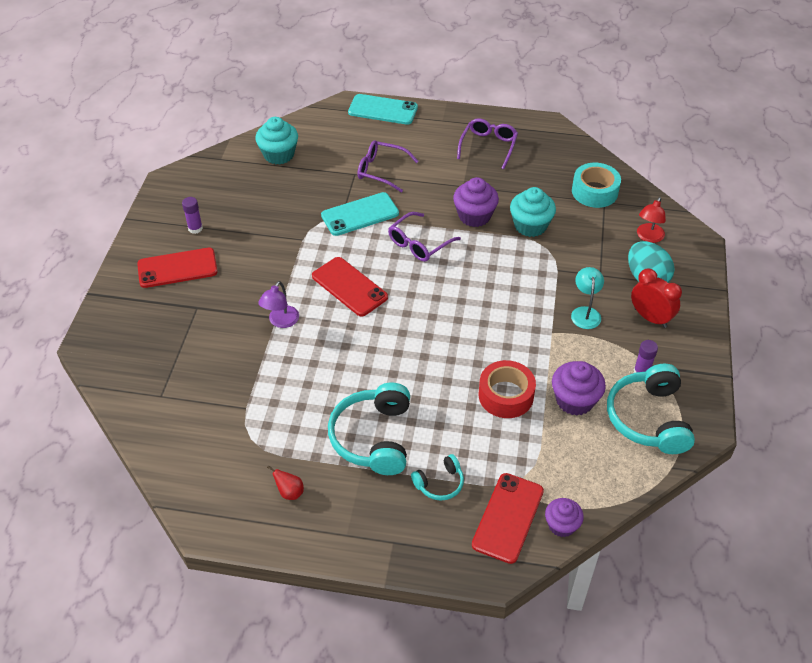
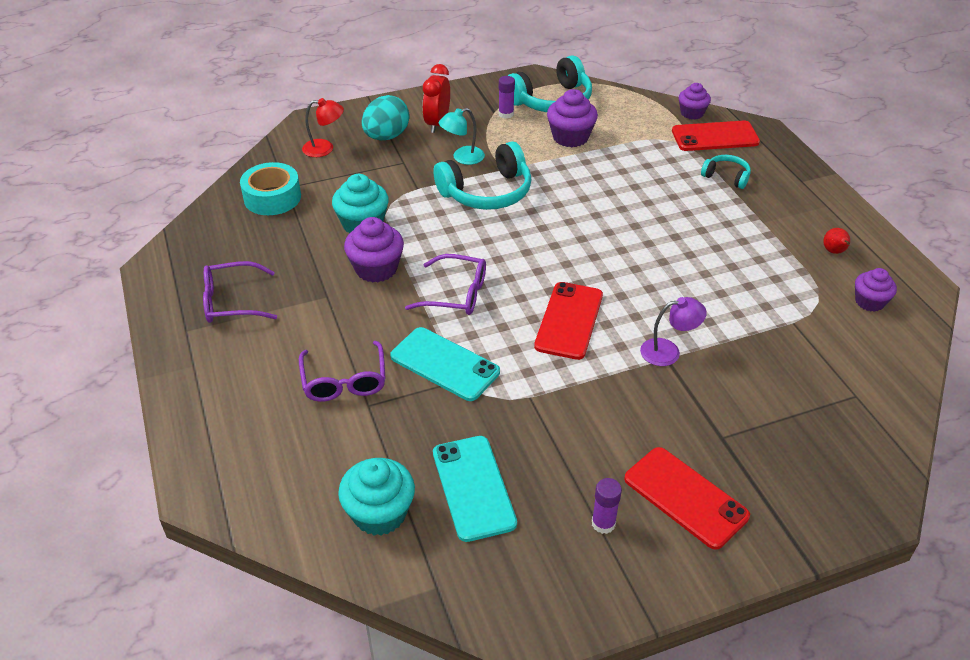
camera: 120 degrees left, 5 degrees down
(223, 472) = (869, 302): none -> purple cupcake
(374, 437) = (727, 227): turquoise headphones -> turquoise headphones (487, 192)
(383, 110) = (198, 440): turquoise phone -> turquoise phone (473, 487)
(506, 395) = (603, 172): red tape -> none

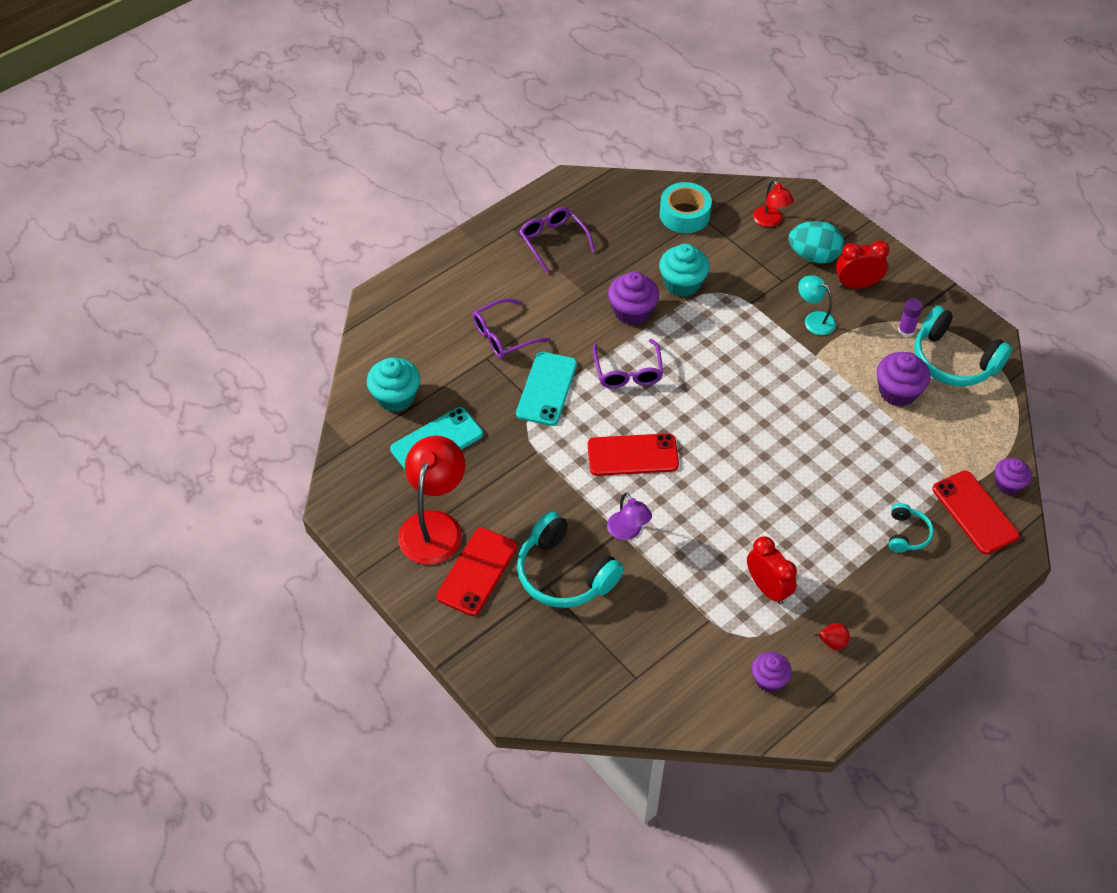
camera: 70 degrees right, 10 degrees up
(487, 192) = (773, 352): turquoise headphones -> turquoise headphones (564, 573)
(603, 523) = (434, 525): purple glue stick -> red lamp
(764, 273) = (767, 588): none -> red clock

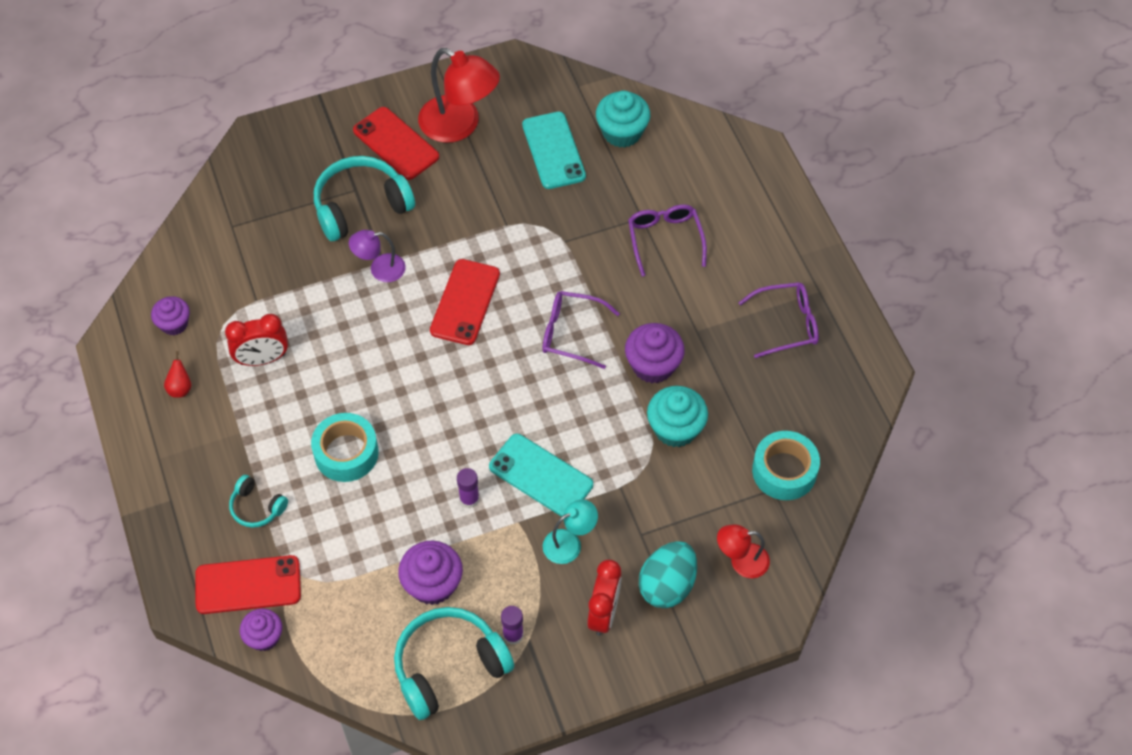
camera: 110 degrees right, 5 degrees up
(546, 389) = (579, 256): turquoise phone -> turquoise phone (541, 475)
(814, 392) = (469, 499): none -> purple glue stick
(822, 489) = (346, 453): none -> turquoise tape

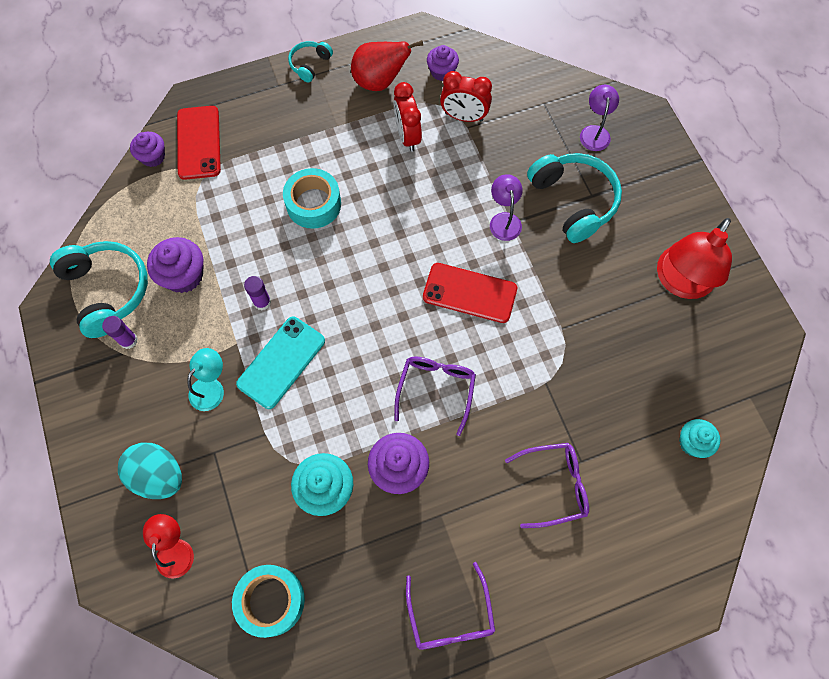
camera: 90 degrees right, 10 degrees up
(180, 388) = (380, 82): red pear -> red pear, size x2.10
(257, 507) = (267, 143): turquoise headphones -> turquoise headphones (310, 64)
(276, 182) = (595, 132): none -> purple lamp
(396, 143) = (650, 227): red phone -> none
(553, 151) = (659, 372): turquoise phone -> none
(569, 543) = (211, 387): turquoise lamp -> turquoise lamp turned 120 degrees counterclockwise
(604, 613) = (138, 417): red clock -> red clock (464, 117)
(622, 132) = (692, 442): turquoise cupcake -> turquoise cupcake, size x0.66

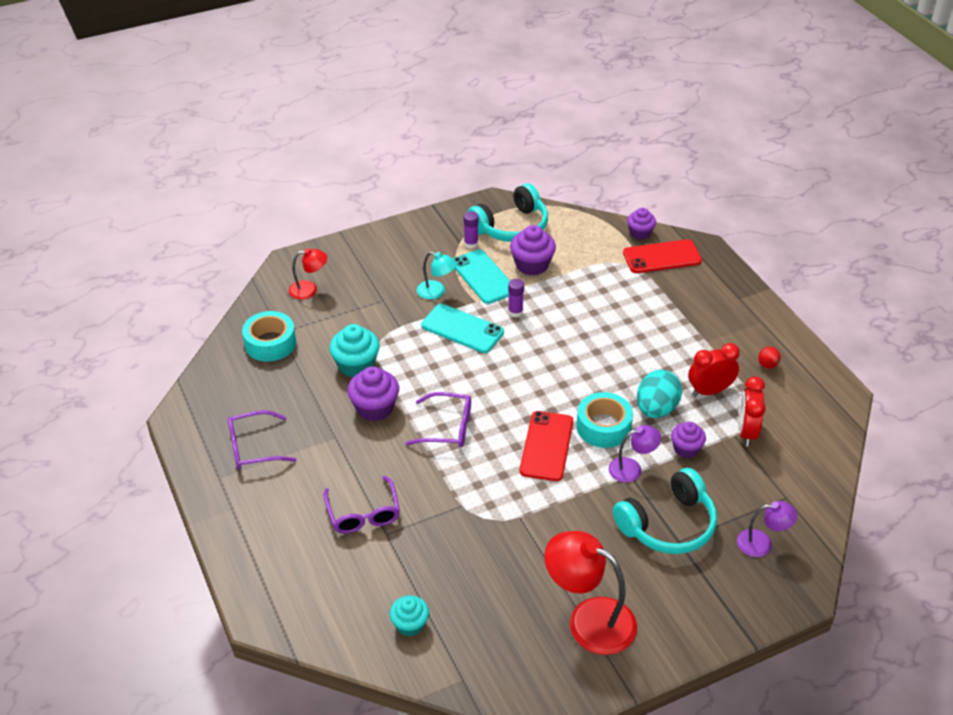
camera: 85 degrees right, 25 degrees down
(159, 475) = (364, 274): turquoise egg -> turquoise egg (656, 409)
(194, 331) = (483, 277): none -> turquoise phone
(310, 64) = (771, 316): turquoise headphones -> none
(313, 204) = (617, 333): turquoise tape -> turquoise tape (603, 427)
(380, 82) = (768, 366): red pear -> red pear, size x0.48
(442, 72) = (797, 412): purple cupcake -> purple cupcake (686, 448)

